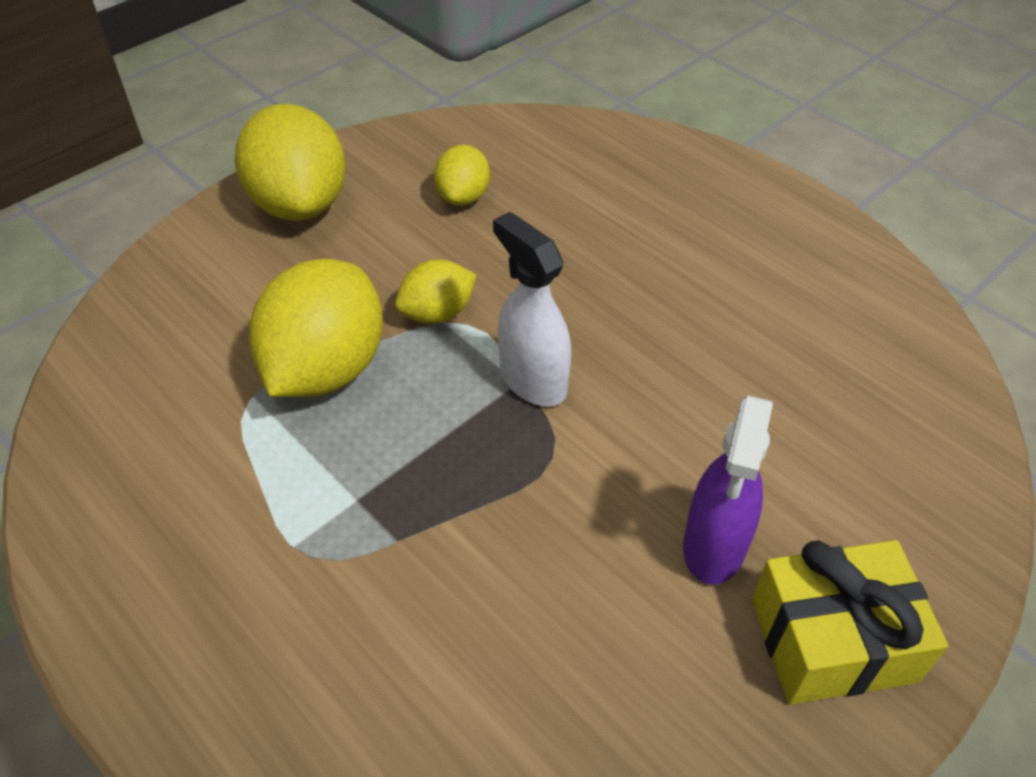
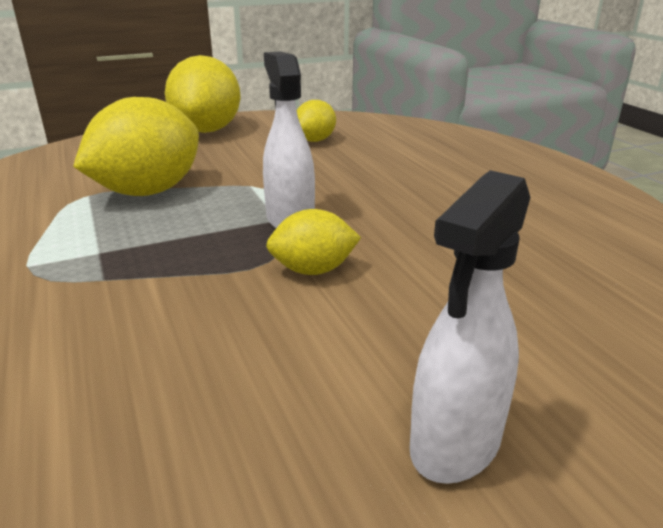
camera: 20 degrees right, 20 degrees down
(437, 313) = (250, 181): yellow lemon -> yellow lemon (313, 270)
(714, 546) = (370, 342): purple spray bottle -> none
(832, 640) = (455, 444): yellow gift -> white spray bottle

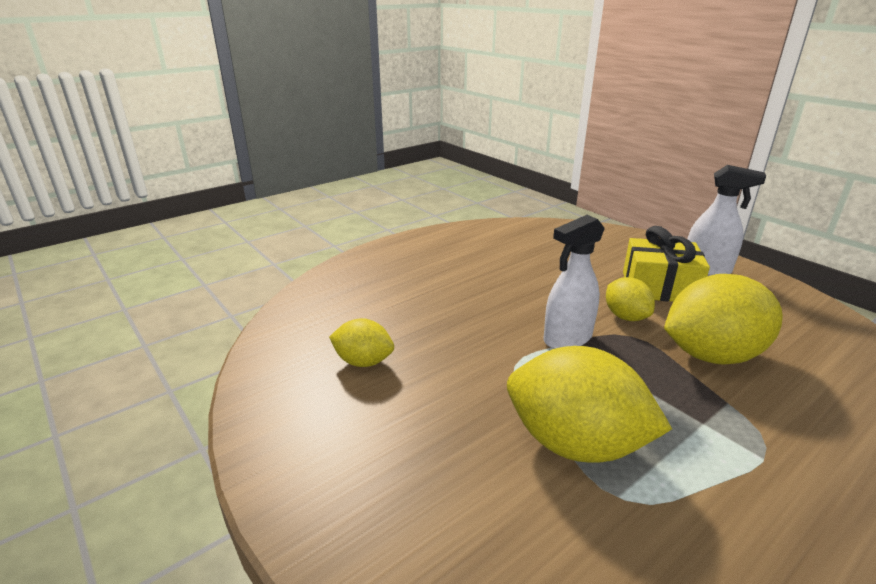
camera: 105 degrees left, 0 degrees up
(207, 130) = (338, 472): yellow lemon -> yellow lemon (711, 355)
(389, 333) = (659, 287): none -> yellow gift

